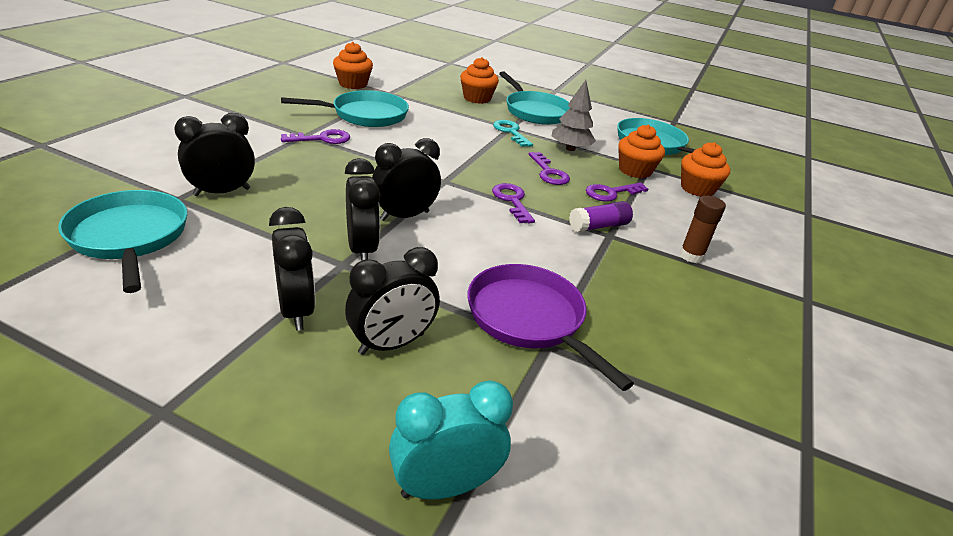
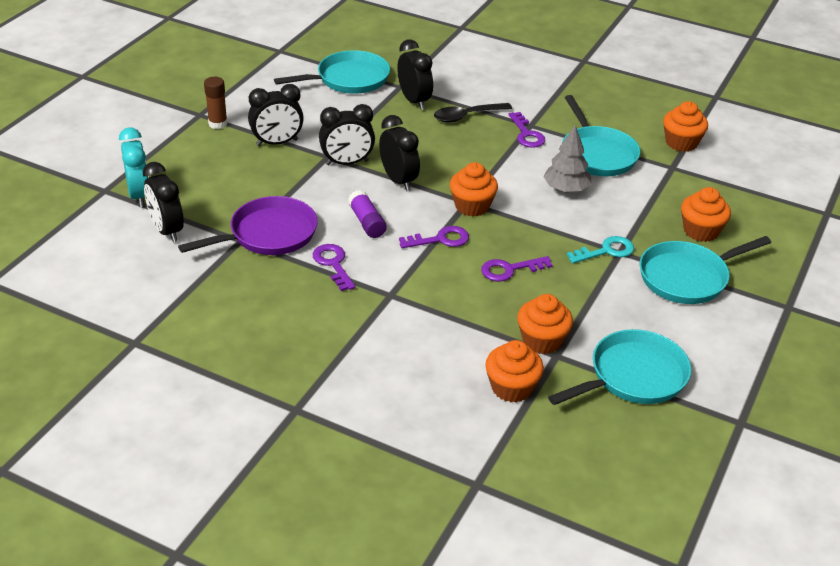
camera: 95 degrees right, 5 degrees up
(274, 164) = (466, 116): none -> black spoon
(391, 344) = (245, 177): black clock -> black clock (167, 230)
(452, 179) = (472, 206): none -> orange cupcake
(570, 148) = (581, 294): grey tree -> grey tree (566, 189)
(598, 226) = (405, 289): purple glue stick -> purple glue stick (367, 222)
(611, 193) = (477, 310): purple key -> purple key (333, 264)
(691, 256) = (362, 344): brown glue stick -> brown glue stick (218, 124)

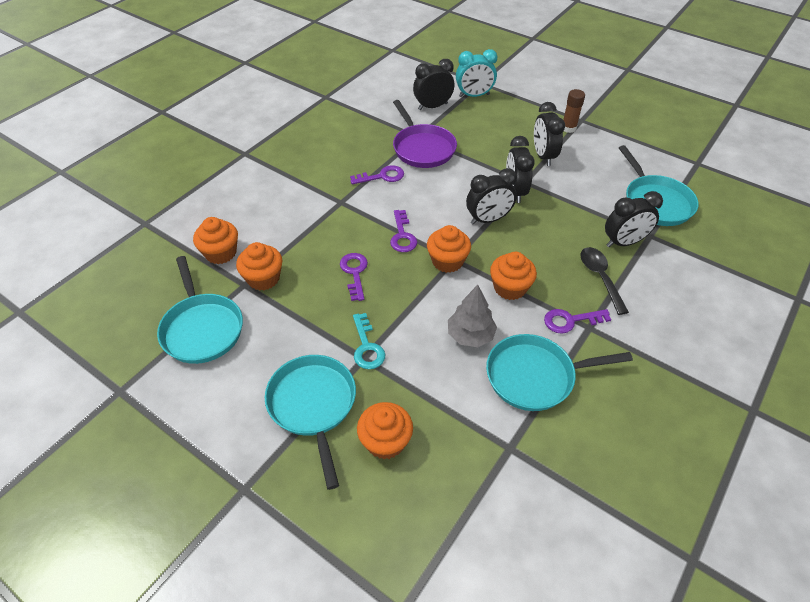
camera: 100 degrees right, 10 degrees up
(367, 222) = (431, 197): purple glue stick -> none
(681, 143) = (564, 474): orange cupcake -> orange cupcake (510, 288)

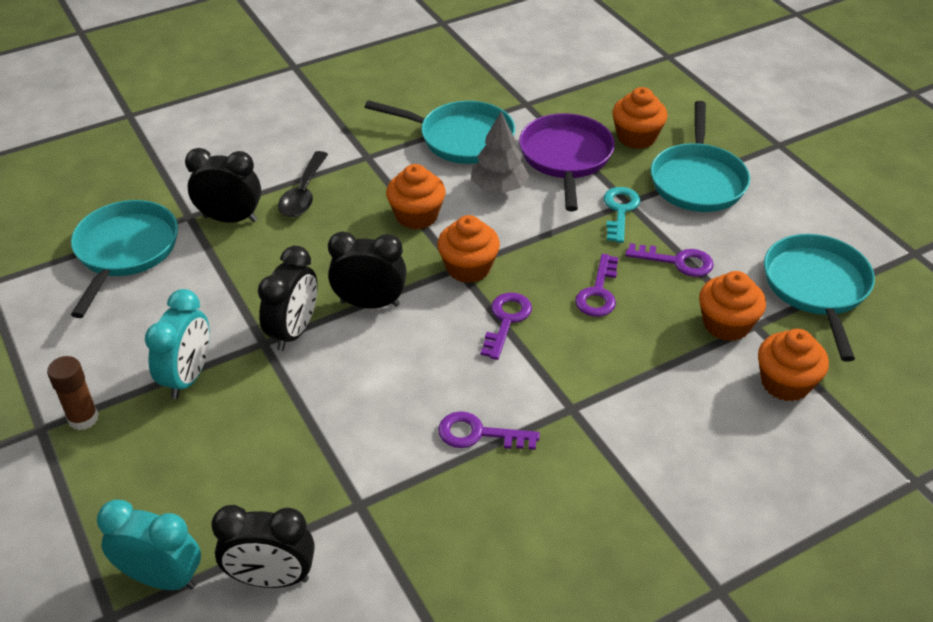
camera: 155 degrees left, 5 degrees down
(422, 148) = (371, 471): purple pan -> purple pan (566, 158)
(543, 156) = (188, 377): black clock -> turquoise clock
(570, 321) = (381, 167): purple key -> purple key (677, 261)

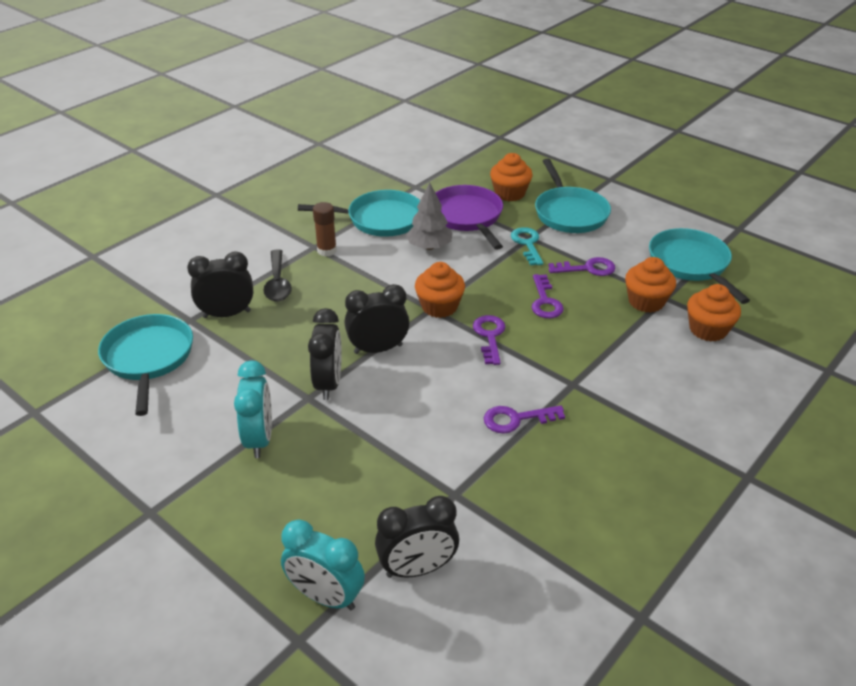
camera: 20 degrees left, 5 degrees down
(83, 418) = (185, 494): brown glue stick -> brown glue stick (327, 250)
(162, 578) = (326, 596): turquoise clock -> turquoise clock turned 150 degrees counterclockwise
(416, 216) = (378, 279): orange cupcake -> none

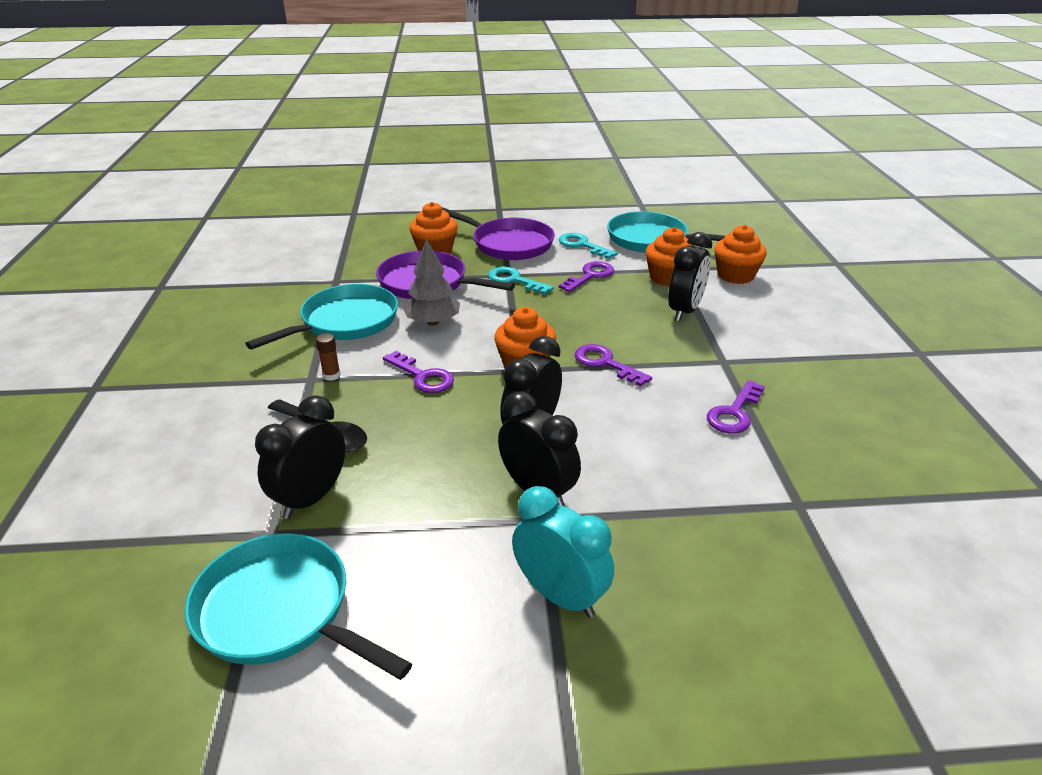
camera: 45 degrees left, 5 degrees down
(326, 596) = (875, 689): turquoise clock -> none
(327, 250) = (331, 375): brown glue stick -> brown glue stick, size x0.66
(417, 568) = (885, 590): black clock -> black clock (685, 311)
(545, 301) = (601, 314): purple key -> purple key (423, 376)
(569, 213) = (508, 244): turquoise pan -> purple pan
(624, 241) = (582, 245): none -> turquoise key

